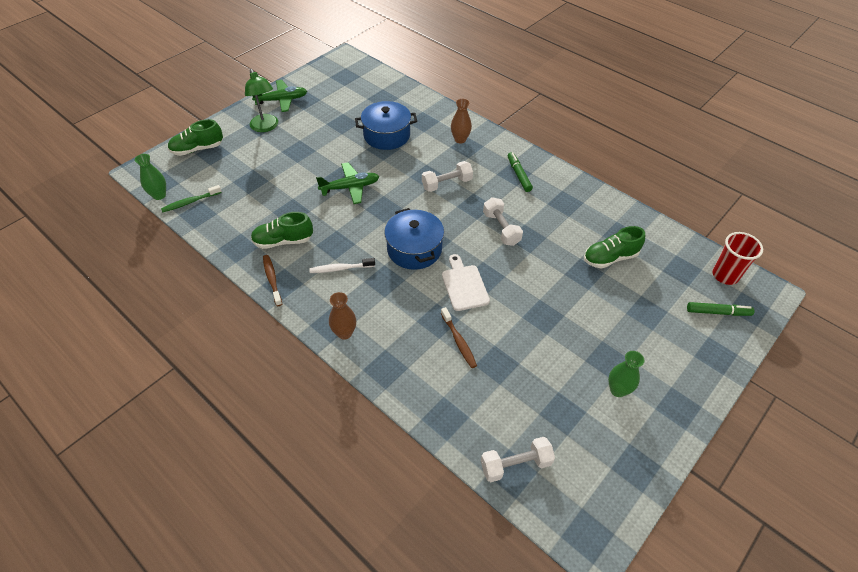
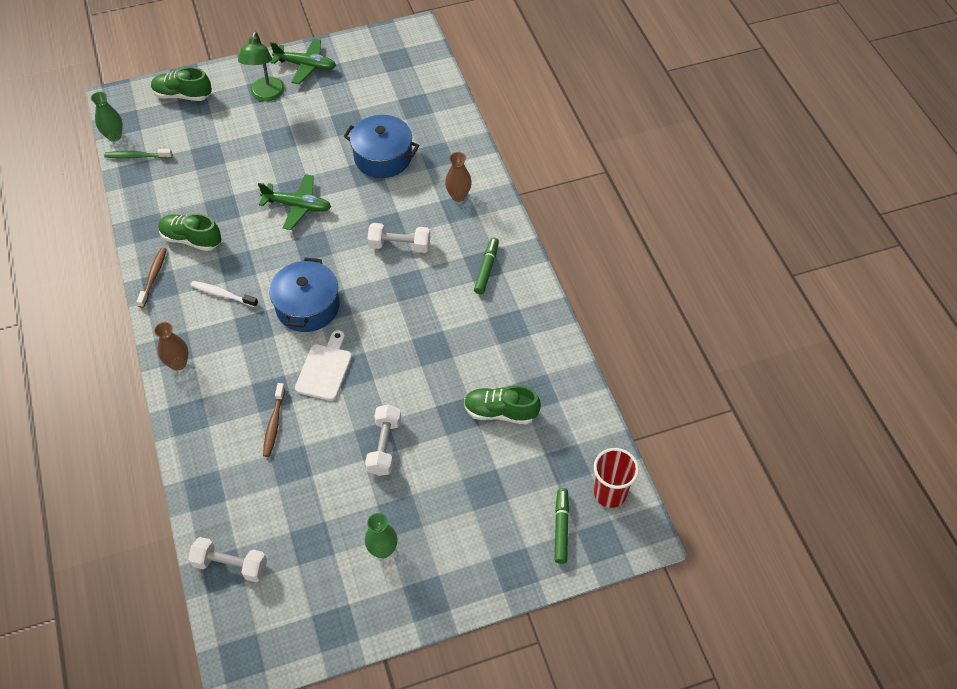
camera: 30 degrees right, 5 degrees up
(501, 228) = (413, 324): white dumbbell -> white dumbbell (384, 446)
(718, 312) = (561, 528): green marker -> green marker turned 120 degrees counterclockwise

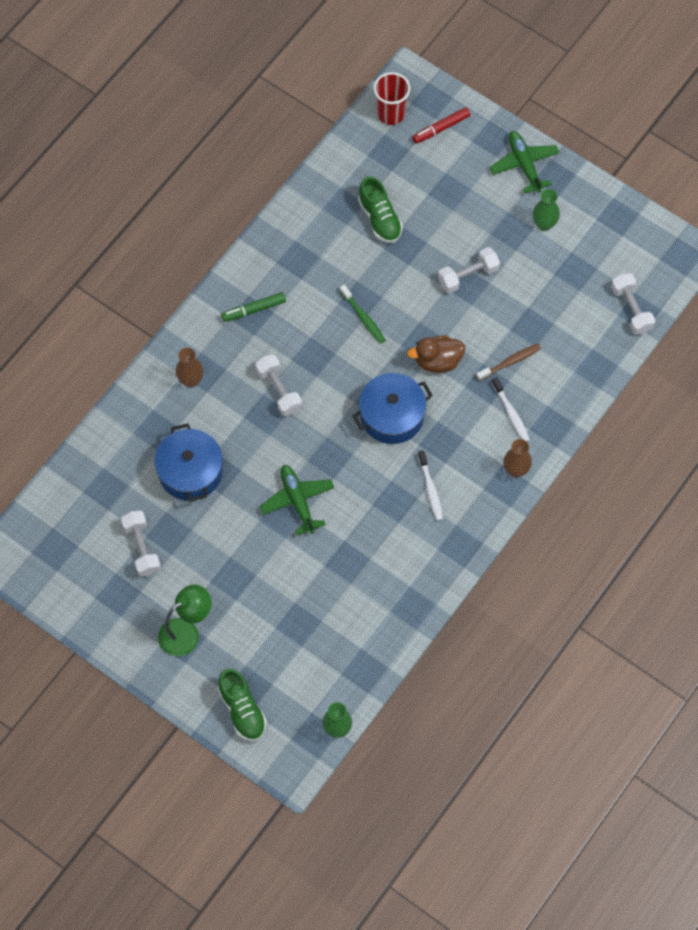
camera: 125 degrees left, 10 degrees up
(137, 156) = (345, 686): green toothbrush -> green toothbrush (363, 317)
(153, 276) = (455, 558): brown toothbrush -> none
(191, 239) = (397, 559): green shoe -> none
(228, 393) = (511, 413): none -> white toothbrush
(306, 66) = (122, 626): green plane -> green plane (524, 164)
(325, 369) = (437, 361): white cutting board -> brown duck
(351, 102) = (141, 548): none -> white dumbbell
(561, 528) = (441, 128): green marker -> red marker

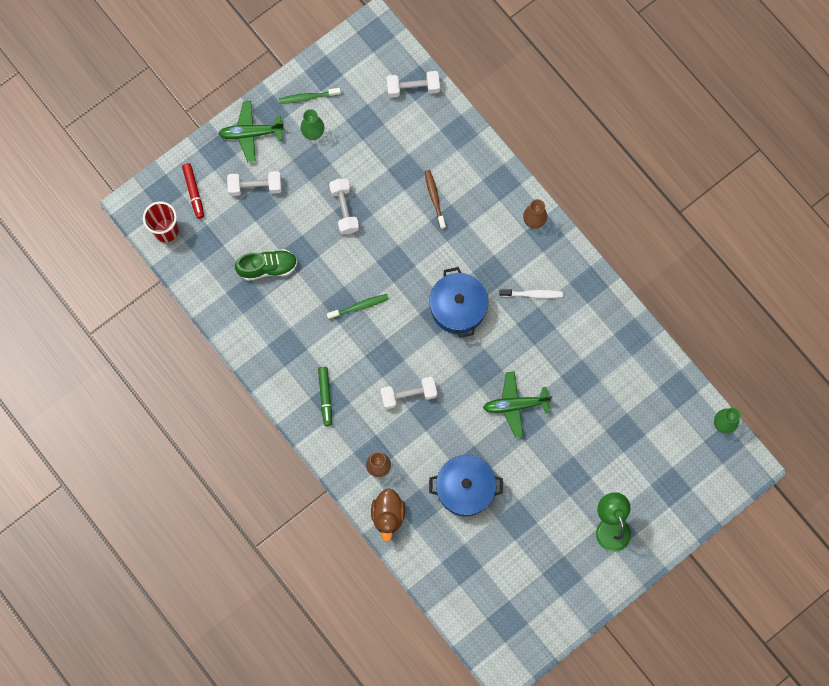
camera: 75 degrees left, 10 degrees up
(141, 548) = (525, 546): white dumbbell -> white dumbbell (255, 187)
(242, 710) = (689, 496): green shoe -> none
(437, 361) = (417, 256): brown duck -> brown duck (388, 515)
(511, 413) = (481, 211): white toothbrush -> none
(584, 208) = (308, 97): none -> green toothbrush

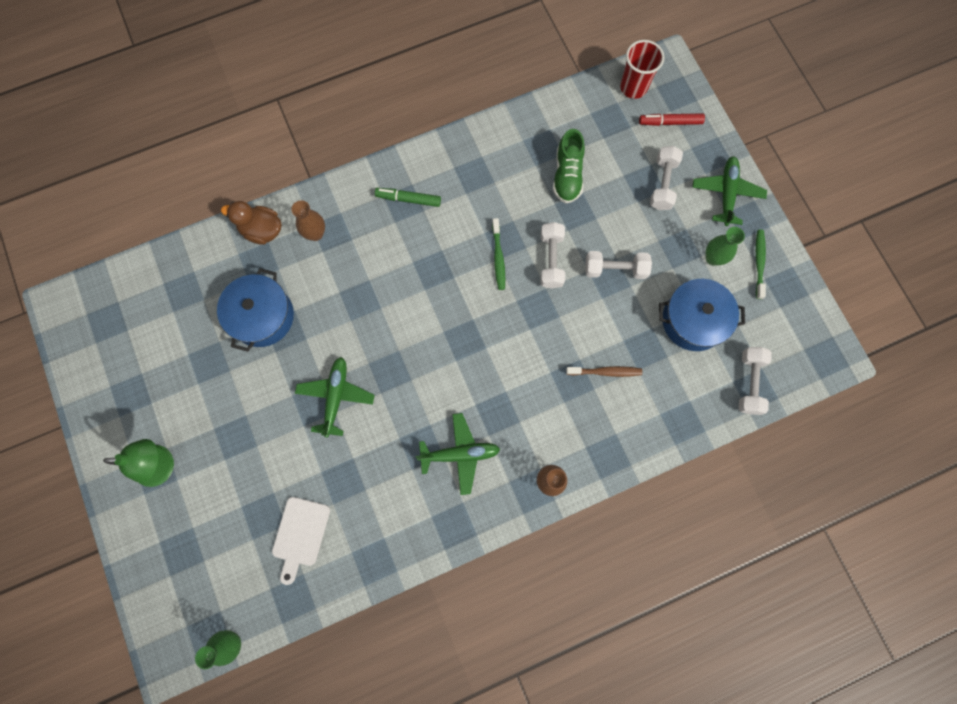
camera: 105 degrees right, 0 degrees up
(408, 395) = (384, 284): white dumbbell -> white dumbbell (551, 260)
(458, 307) = (468, 363): blue pot -> blue pot (693, 320)
(532, 294) = (460, 454): white toothbrush -> green plane
(630, 399) = (300, 534): none -> white cutting board

